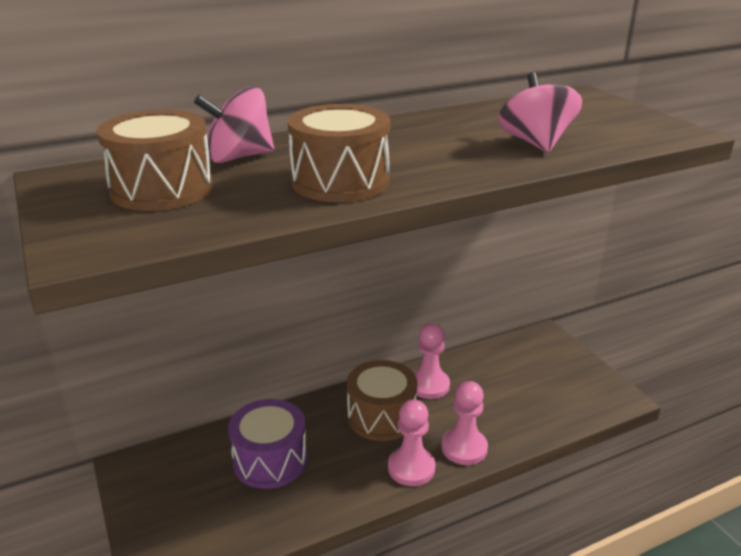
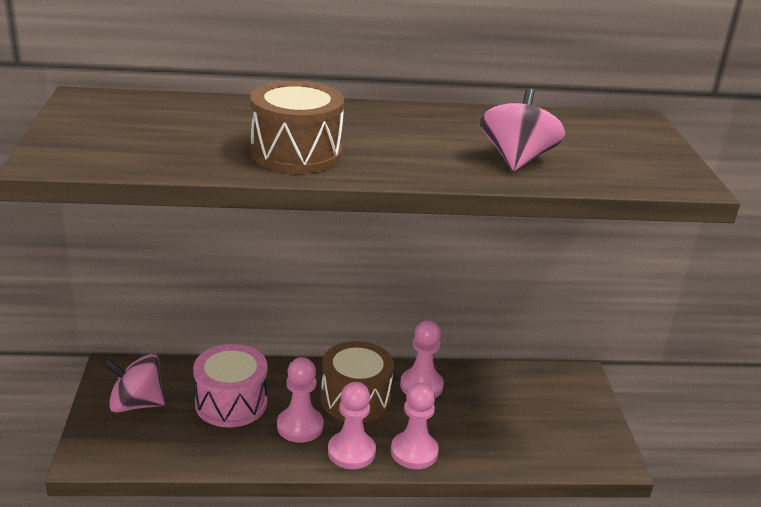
camera: 20 degrees right, 0 degrees up
(162, 189) = (150, 126): brown drum -> none
(239, 157) = (236, 112): pink spinning top -> pink spinning top (136, 404)
(270, 460) = (231, 403): purple drum -> pink drum
(349, 460) = (300, 426): none -> pink pawn

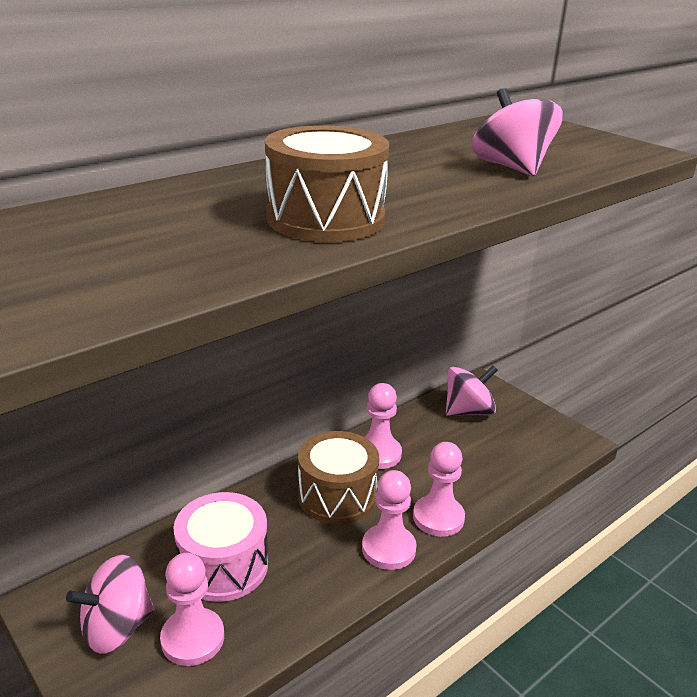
camera: 35 degrees left, 0 degrees up
(300, 426) = (316, 551): pink pawn -> pink pawn (192, 638)
(539, 390) = (468, 411): none -> pink spinning top

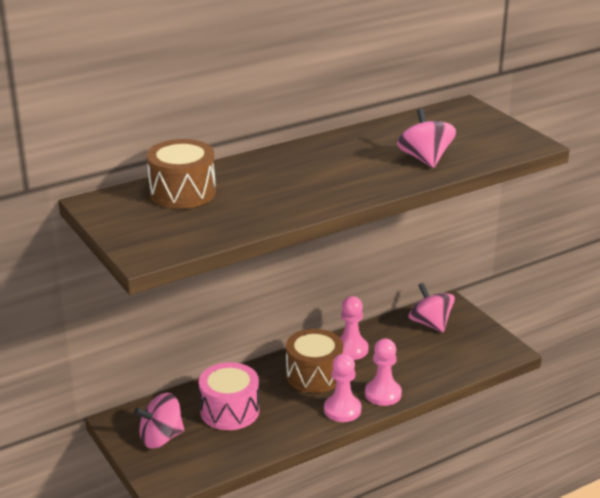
camera: 10 degrees right, 0 degrees up
(192, 638) = (207, 447): pink pawn -> none
(325, 219) = (291, 198): brown drum -> brown drum (182, 192)
(468, 411) = (430, 323): pink spinning top -> pink spinning top turned 105 degrees counterclockwise

